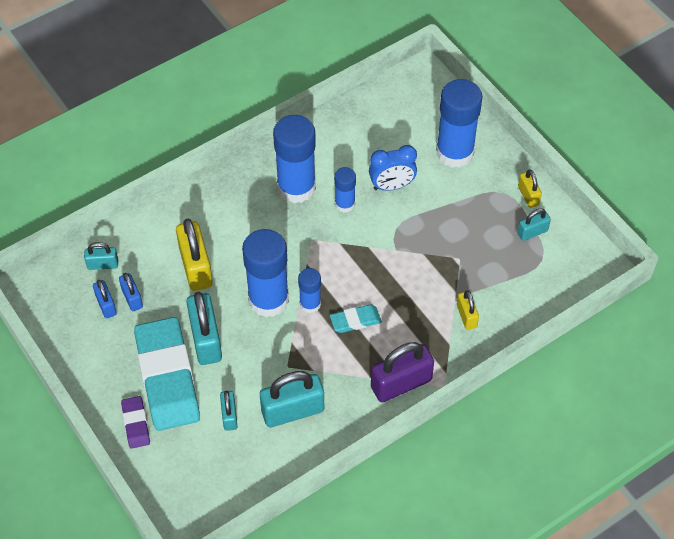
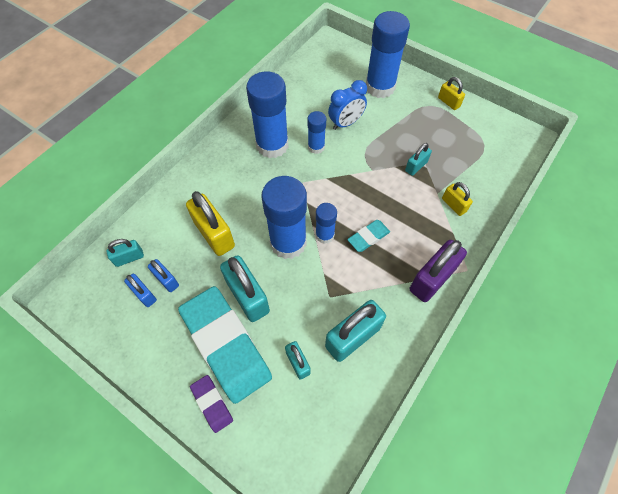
camera: 20 degrees left, 5 degrees up
(532, 232) = (466, 127): turquoise padlock -> turquoise padlock (416, 166)

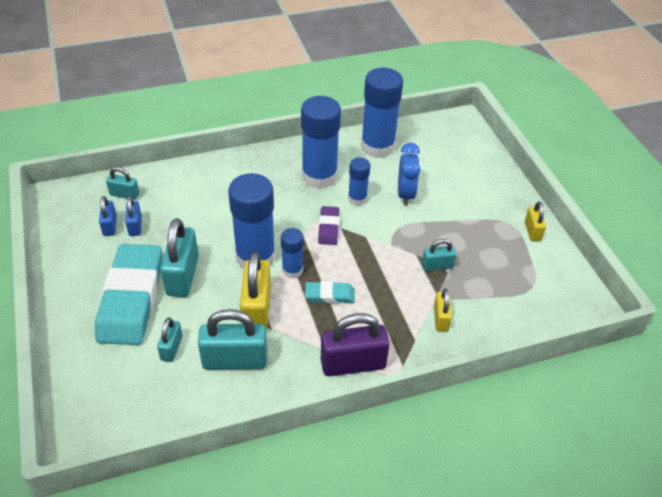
camera: 35 degrees right, 15 degrees down
(212, 404) = (81, 331): purple eraser -> purple eraser (328, 228)
(214, 234) = (203, 215): yellow padlock -> yellow padlock (257, 309)
(346, 123) = (405, 194): blue clock -> blue clock turned 90 degrees counterclockwise
(380, 87) = (472, 182): blue glue stick -> blue glue stick (377, 146)

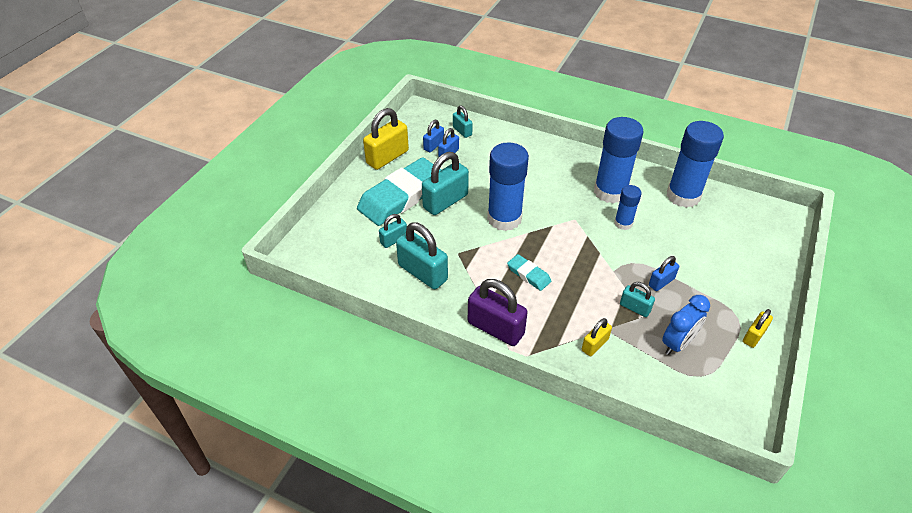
camera: 45 degrees right, 0 degrees up
(257, 309) = (469, 251): yellow padlock -> yellow padlock (387, 157)
(292, 270) = (520, 242): blue glue stick -> none
(328, 228) = (578, 230): purple eraser -> none
(405, 194) = (667, 243): blue clock -> blue clock (677, 344)
(434, 231) = (661, 282): none -> blue padlock

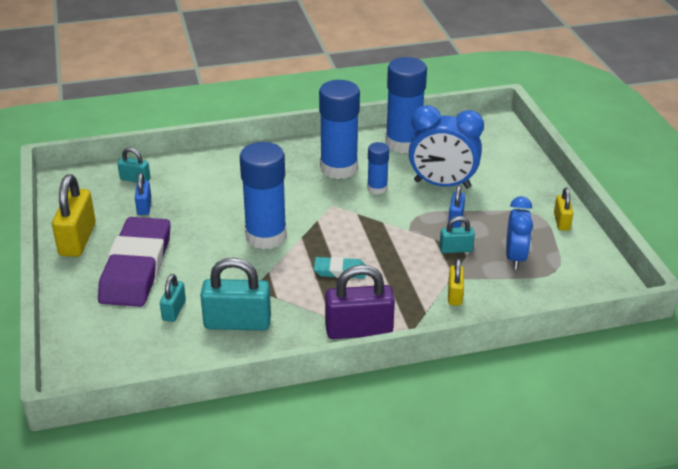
camera: 40 degrees left, 10 degrees down
(401, 196) = (136, 267): turquoise eraser -> purple eraser
(433, 145) = (118, 206): blue padlock -> none
(445, 201) = (190, 250): turquoise padlock -> none
(680, 247) = (442, 184): none -> blue clock

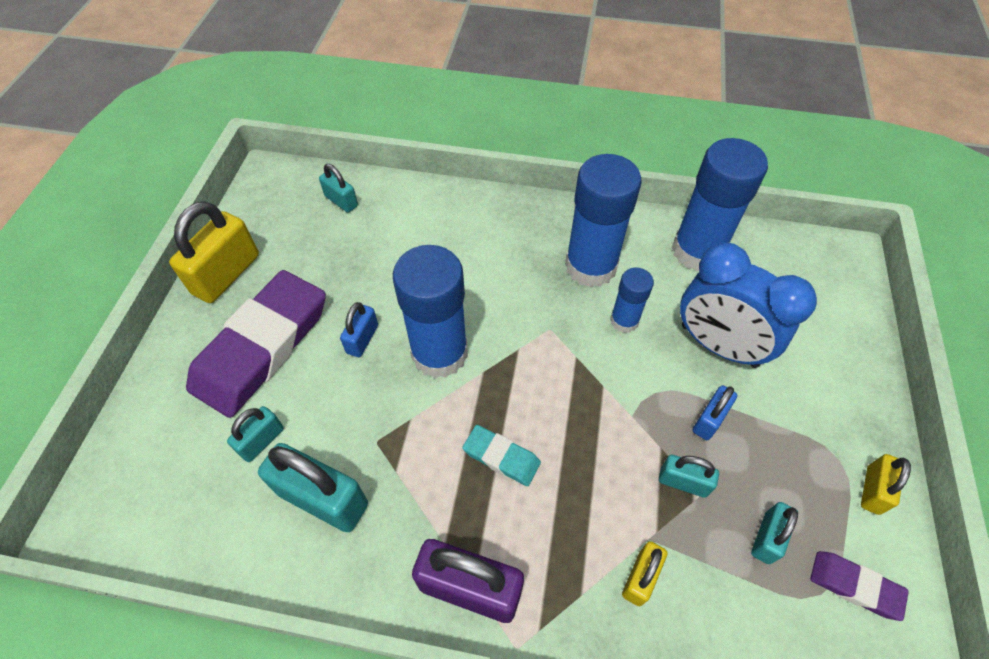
camera: 25 degrees right, 20 degrees up
(144, 206) = (327, 248): blue padlock -> blue padlock (362, 339)
(515, 258) = (767, 538): blue clock -> turquoise padlock
(571, 262) = (855, 586): none -> purple eraser

